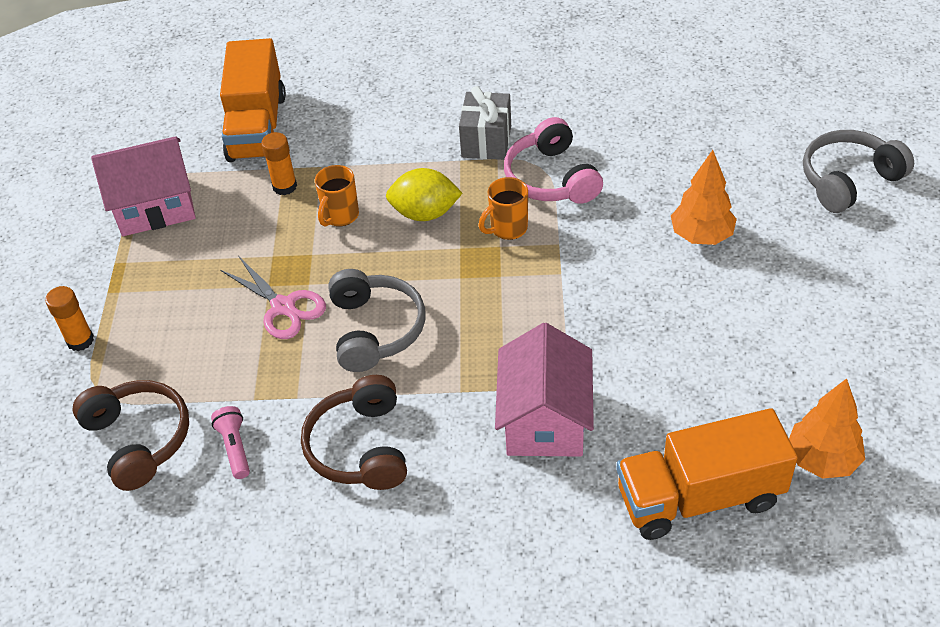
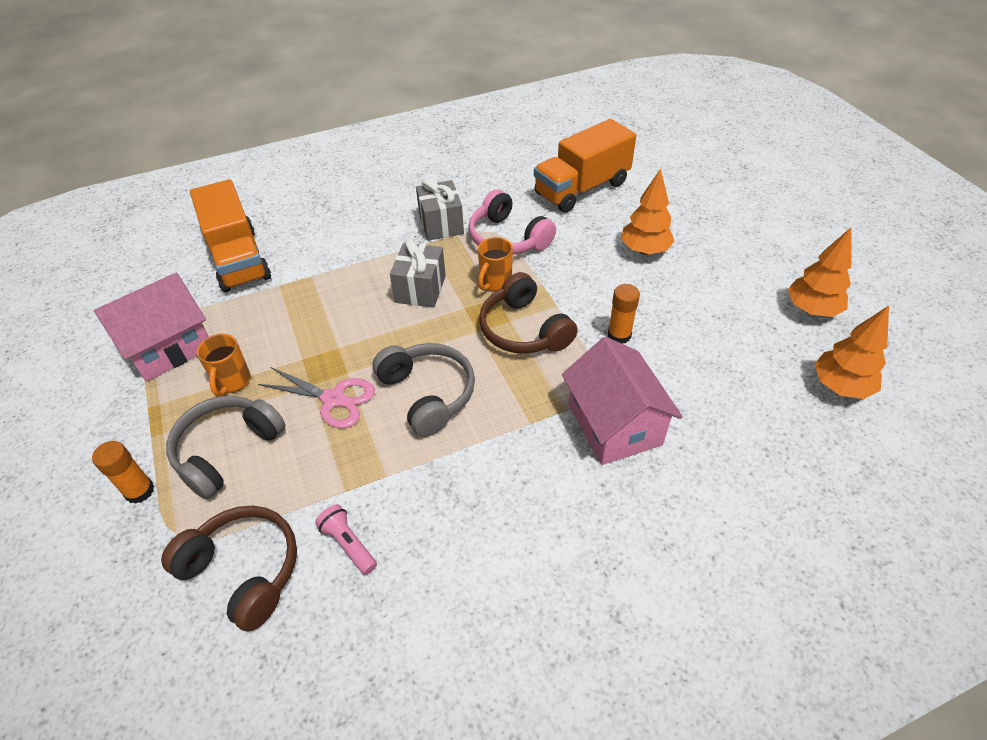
camera: 25 degrees left, 0 degrees up
(284, 186) = (286, 299): orange glue stick -> orange glue stick (619, 335)
(340, 216) = (348, 310): orange mug -> orange mug (232, 382)
(360, 447) = (469, 502): brown headphones -> brown headphones (524, 329)
(425, 213) = (420, 289): yellow lemon -> grey gift
(699, 497) = (774, 446): orange truck -> orange truck (582, 189)
(848, 180) = (719, 188): grey headphones -> grey headphones (227, 450)
(854, 364) = (811, 309): none -> orange tree

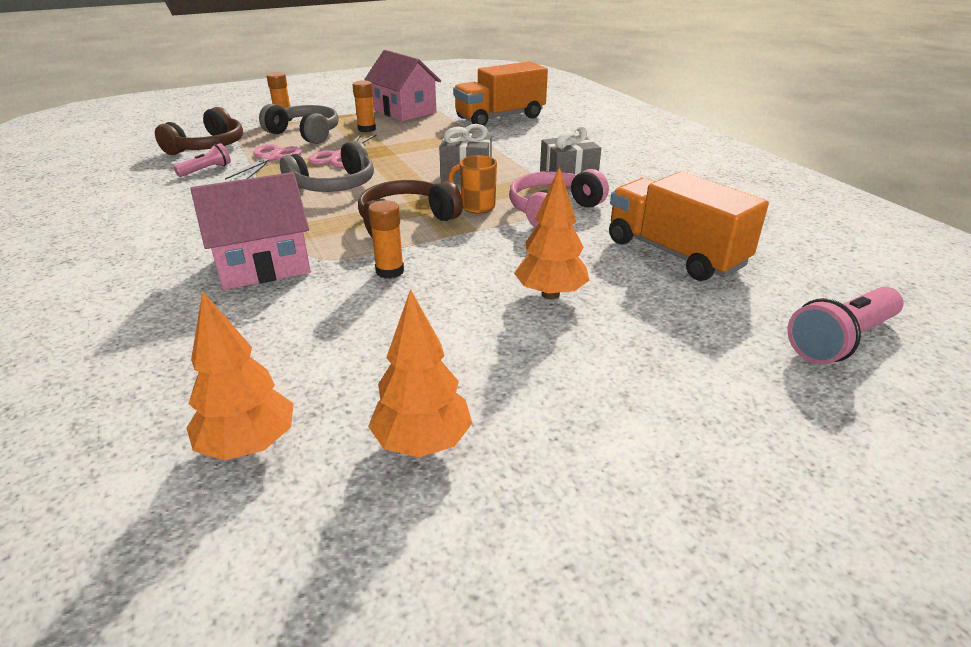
camera: 85 degrees right, 15 degrees down
(232, 382) = (366, 129): orange mug -> orange glue stick
(321, 474) = (270, 158): none -> pink scissors
(679, 151) = (841, 340): none -> pink flashlight

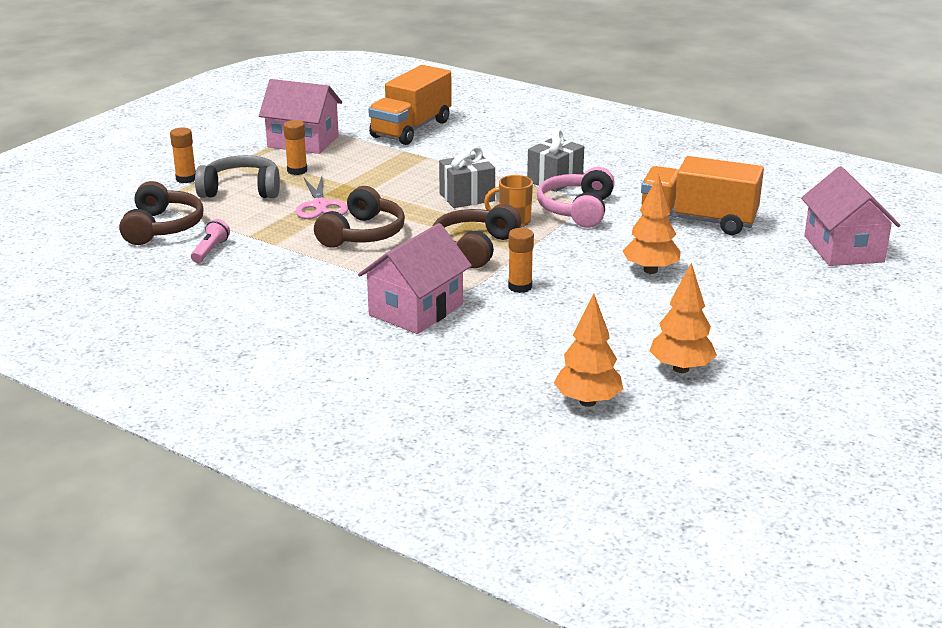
camera: 30 degrees left, 5 degrees down
(270, 158) = (254, 224): pink scissors -> none
(334, 185) = (362, 234): grey headphones -> brown headphones
(841, 340) = (843, 249): pink flashlight -> pink house

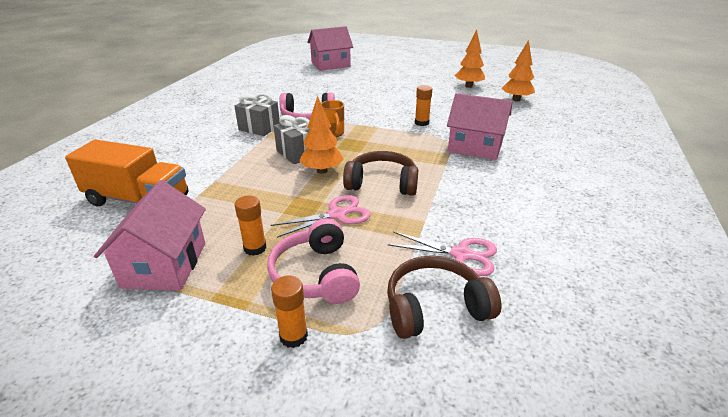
camera: 105 degrees left, 5 degrees up
(210, 250) = (461, 254): pink flashlight -> pink scissors
(241, 190) = (316, 275): grey headphones -> pink headphones
(474, 248) = (379, 140): brown headphones -> none
(650, 270) = (378, 96): orange tree -> orange tree (322, 170)
(698, 220) = (310, 89): orange truck -> none

